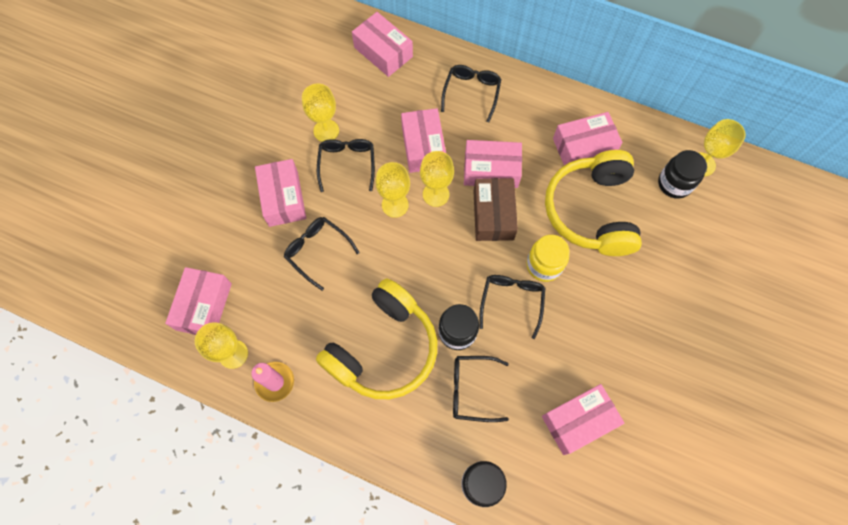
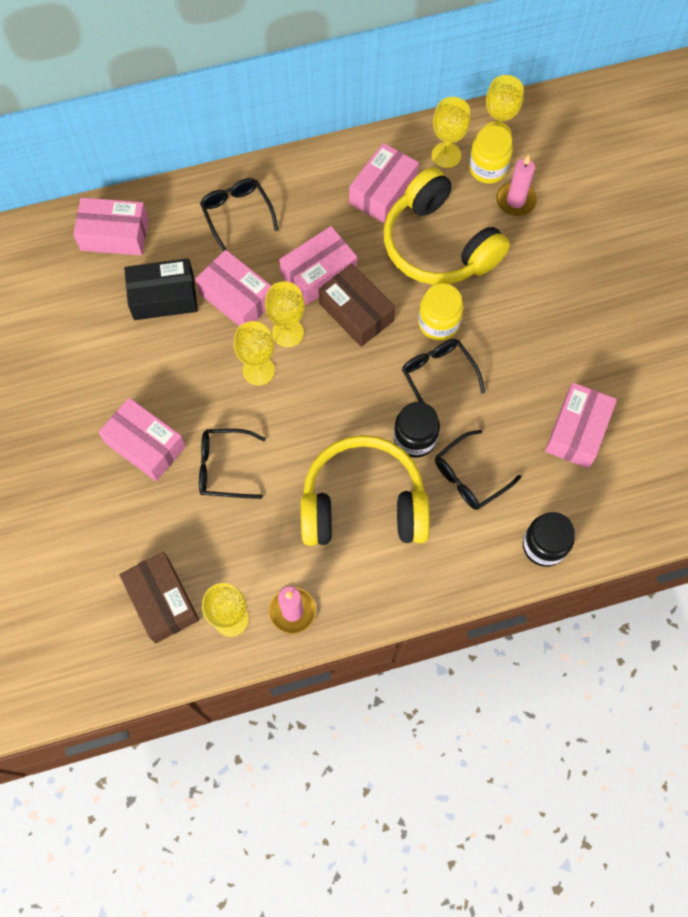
camera: 40 degrees left, 0 degrees up
(204, 306) = (162, 601): pink box -> brown box
(326, 131) = (128, 351): yellow goblet -> yellow goblet (446, 155)
(347, 163) = (177, 366): black glasses -> none
(378, 112) = (163, 296): none -> black box
(383, 348) = (363, 504): yellow headphones -> yellow headphones turned 90 degrees counterclockwise
(674, 184) = (488, 168): black jar -> yellow jar
(675, 221) = (515, 201): none -> pink candle

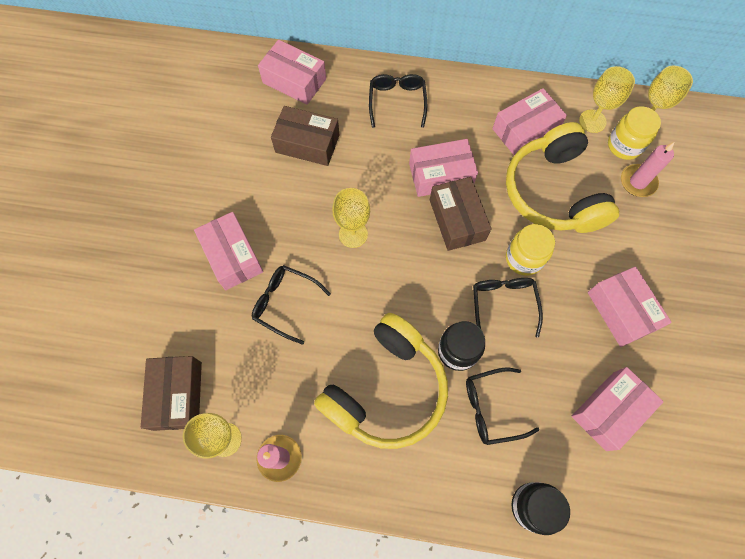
camera: 25 degrees right, 0 degrees up
(163, 296) = (307, 143): black box -> brown box
(237, 297) = (364, 167): pink box -> pink box (621, 311)
(288, 332) = (392, 213): yellow goblet -> none
(363, 504) = (386, 389): yellow headphones -> yellow headphones turned 105 degrees clockwise

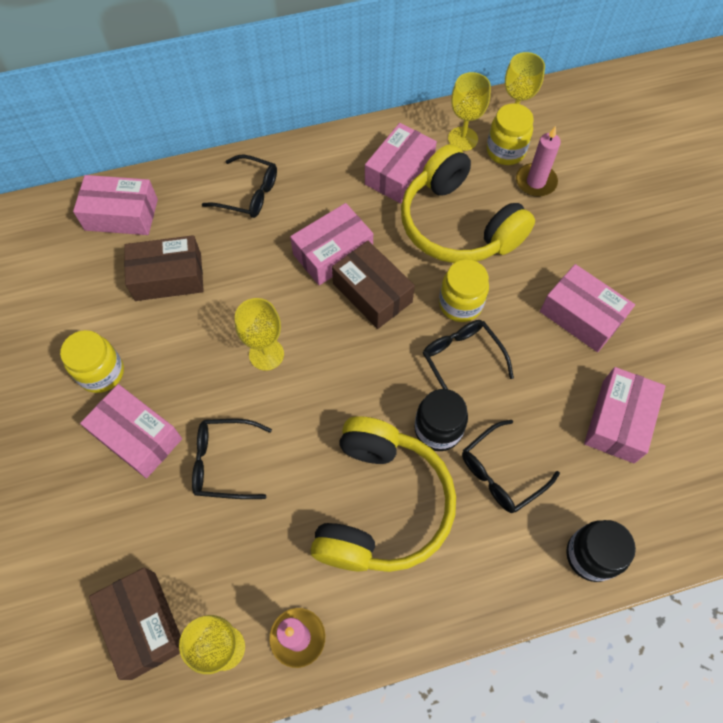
camera: 25 degrees left, 5 degrees down
(228, 197) = (101, 373): none -> yellow jar
(397, 101) = (249, 194): black glasses -> black glasses turned 135 degrees clockwise

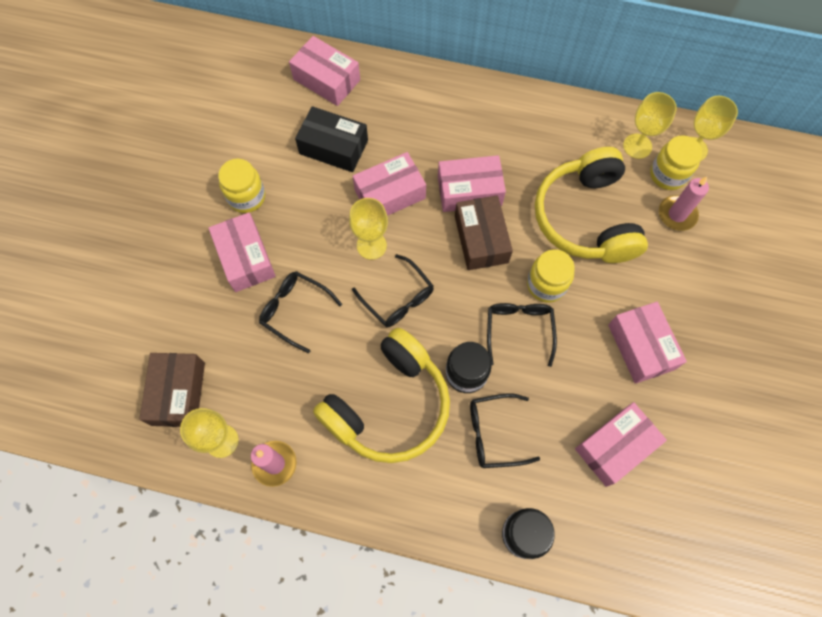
camera: 30 degrees right, 5 degrees up
(168, 277) = (333, 147): brown box -> black box
(249, 194) = (432, 109): black glasses -> black glasses (398, 298)
(399, 173) = (564, 150): pink box -> pink box (390, 194)

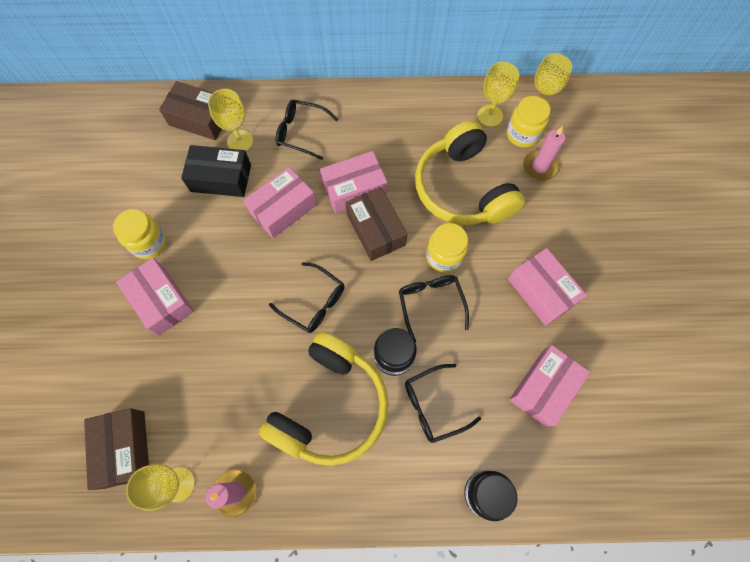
camera: 15 degrees left, 0 degrees up
(294, 310) = (220, 338): black glasses -> black glasses (301, 132)
(326, 79) = (200, 118): pink box -> brown box
(371, 245) = (277, 260): yellow goblet -> yellow goblet (240, 141)

